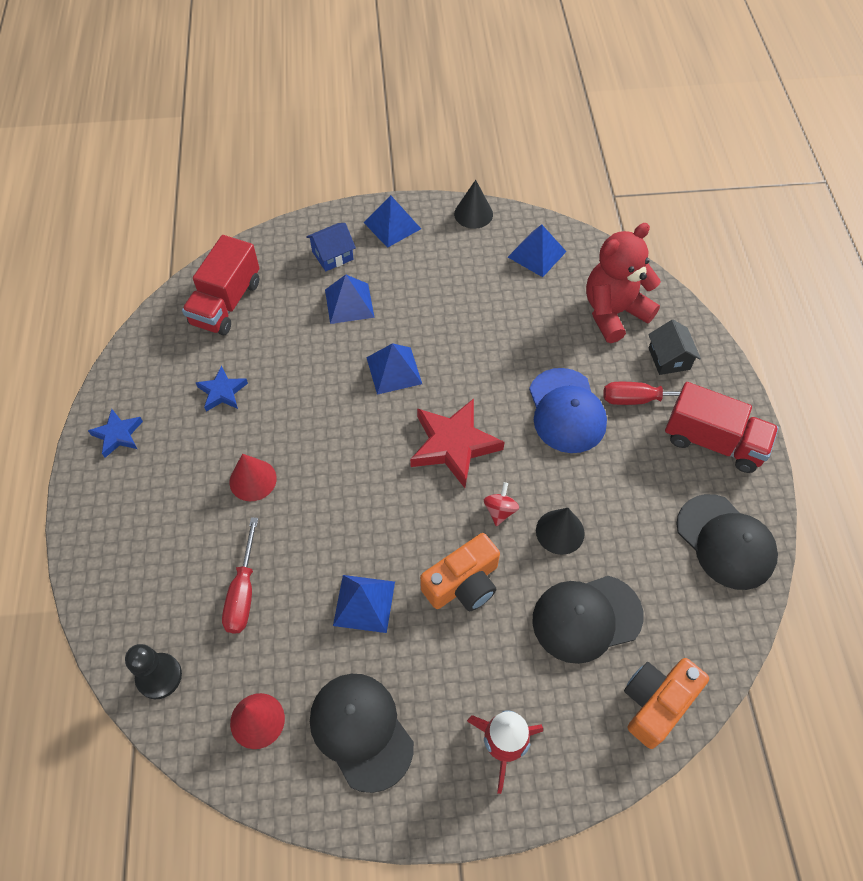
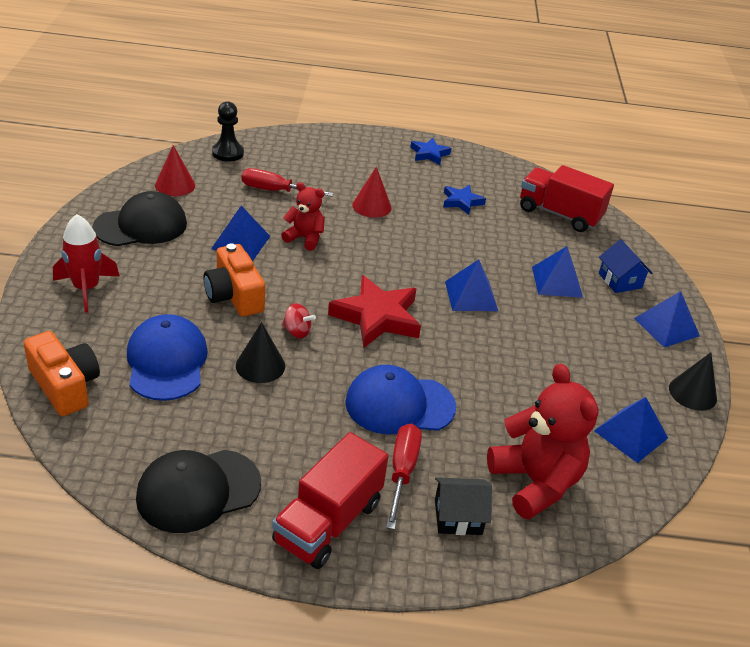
camera: 95 degrees right, 20 degrees down
(337, 537) = (305, 238): none -> red teddy bear
(586, 618) = (167, 361): black cap -> blue cap

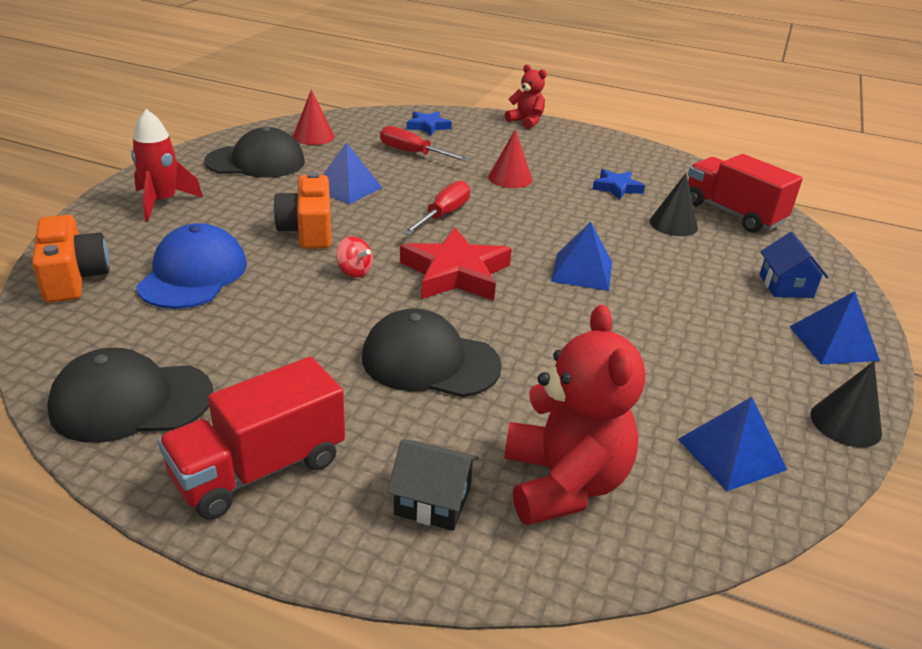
camera: 20 degrees right, 5 degrees down
(228, 153) = (384, 120): black pawn -> none
(260, 365) = (291, 295): black cone -> black cone (673, 224)
(305, 238) = (418, 194): red teddy bear -> red teddy bear (526, 122)
(399, 404) = (430, 361): blue cap -> black cap
(402, 472) = (389, 433): red screwdriver -> red screwdriver (443, 215)
(429, 154) = (601, 145): blue star -> blue star (428, 126)
(557, 282) = (699, 274): blue pyramid -> none

